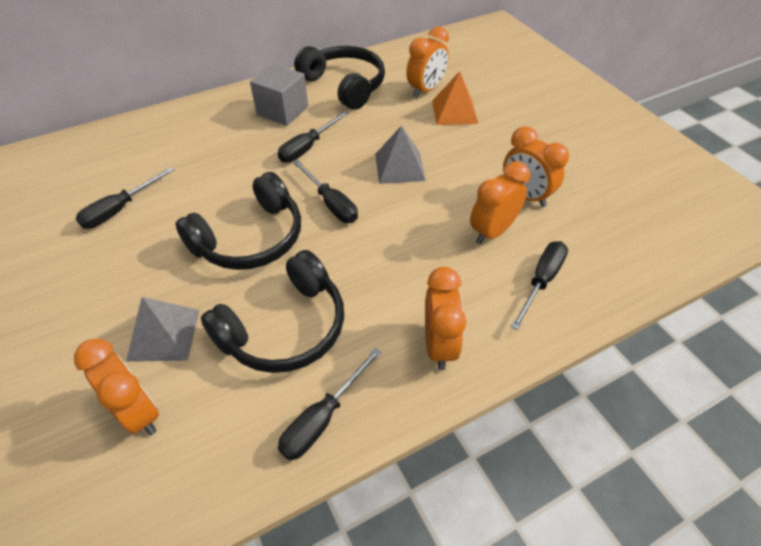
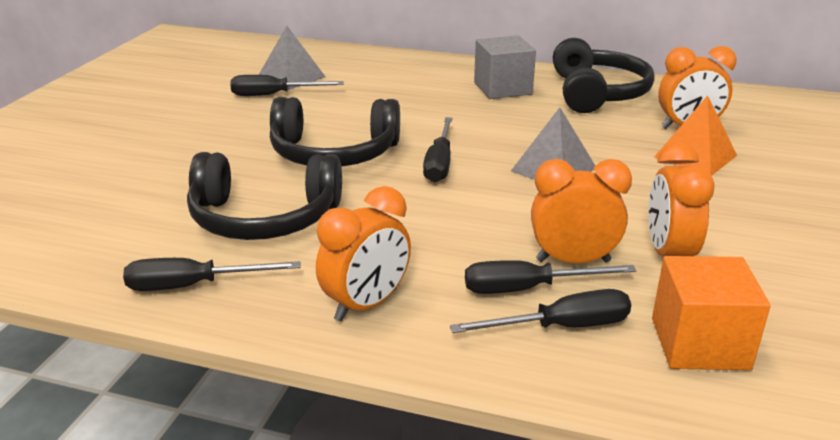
camera: 45 degrees right, 20 degrees down
(139, 412) = (98, 204): orange clock -> none
(164, 335) = (182, 174): grey pyramid -> grey pyramid (291, 77)
(307, 147) = (484, 120): black screwdriver -> black screwdriver (528, 289)
(600, 245) = (699, 343): none -> orange cube

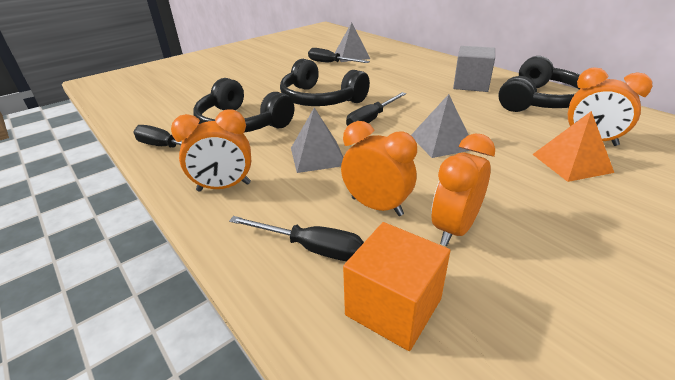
camera: 35 degrees right, 5 degrees up
(434, 228) = (317, 156): none -> grey pyramid
(528, 289) = (323, 213): black screwdriver -> none

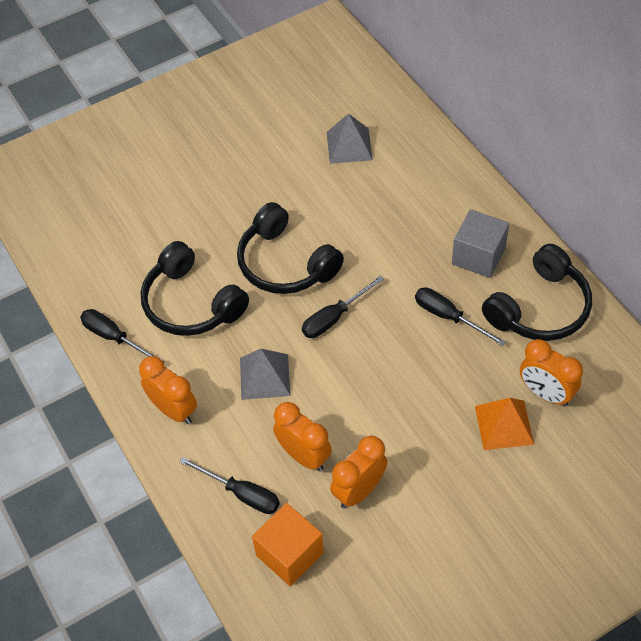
camera: 10 degrees right, 20 degrees up
(224, 187) = (173, 410): orange clock -> orange clock turned 135 degrees counterclockwise
(331, 63) = (315, 165): black screwdriver -> black screwdriver (448, 317)
(441, 142) = (394, 372): grey pyramid -> none

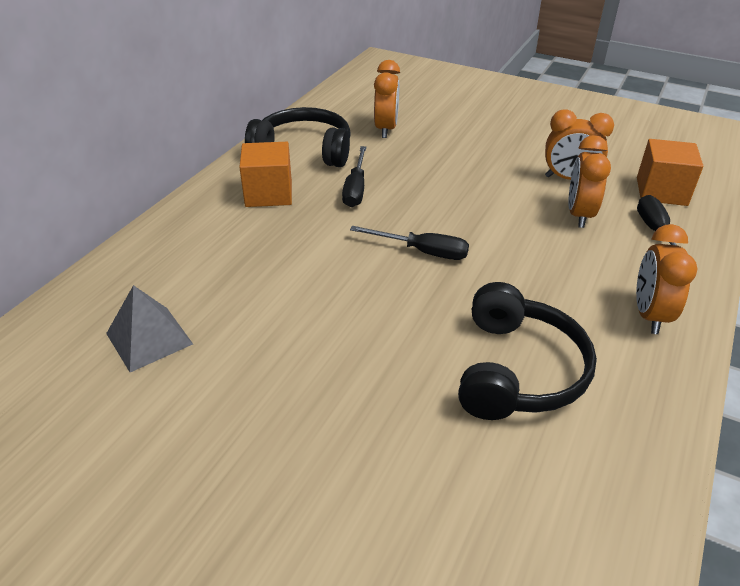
camera: 125 degrees left, 15 degrees down
(114, 338) = (641, 420): black screwdriver -> none
(264, 376) = (537, 269): grey pyramid -> none
(285, 263) = (386, 315): black headphones -> none
(478, 256) = (269, 193): grey cube -> orange cube
(504, 425) = (433, 138): orange pyramid -> none

